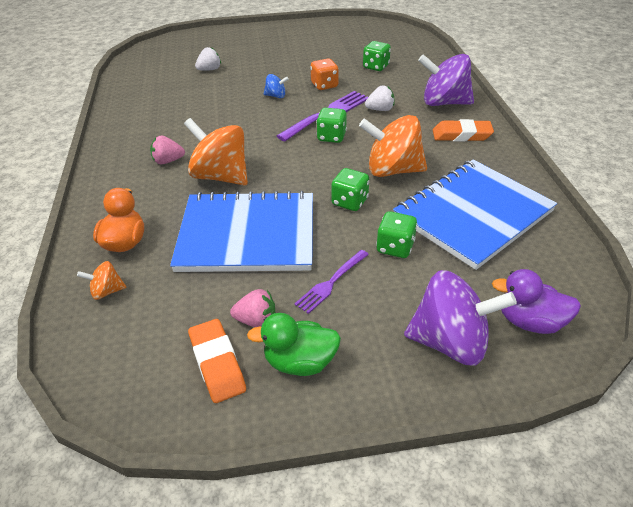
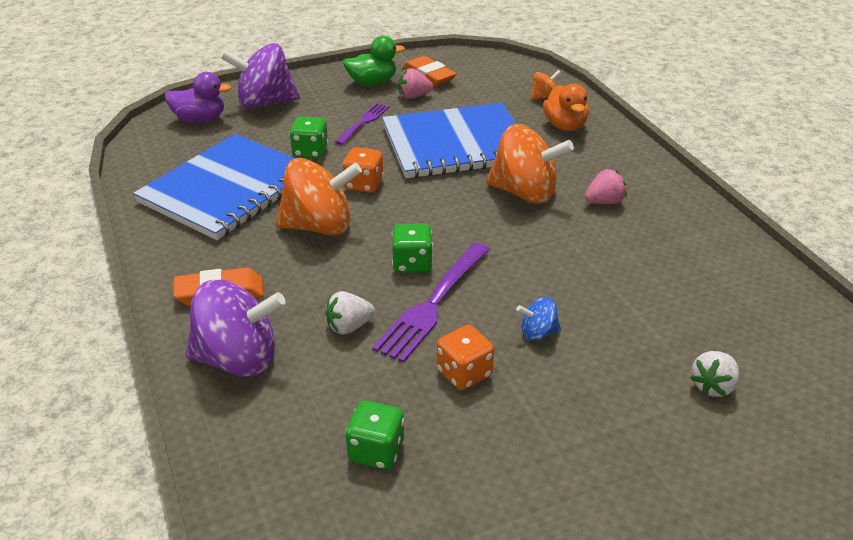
camera: 165 degrees right, 5 degrees down
(349, 202) = (364, 185): green dice -> orange dice

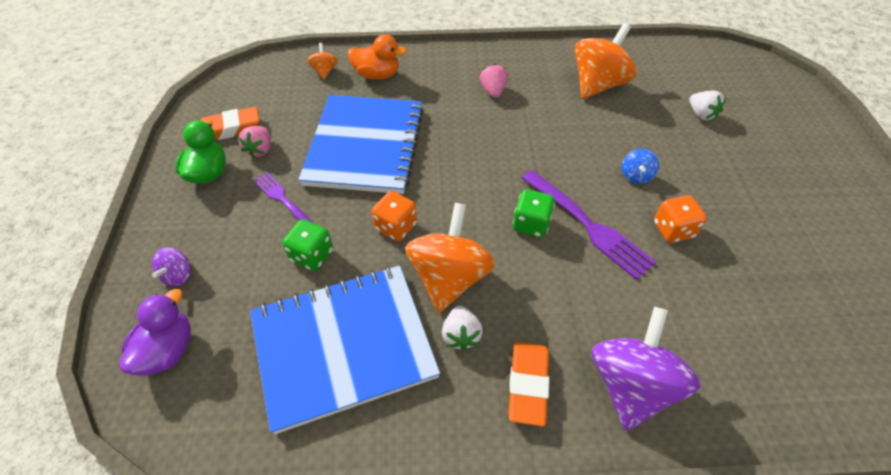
camera: 70 degrees left, 15 degrees up
(227, 189) = (343, 346): blue notebook -> blue notebook turned 75 degrees counterclockwise
(265, 103) = (178, 275): purple spinning top -> purple spinning top, size x0.46
(349, 326) = (603, 289): white strawberry -> white strawberry (461, 335)
(376, 451) = (751, 306): green dice -> none
(525, 193) = (461, 128): orange spinning top -> orange spinning top (598, 84)

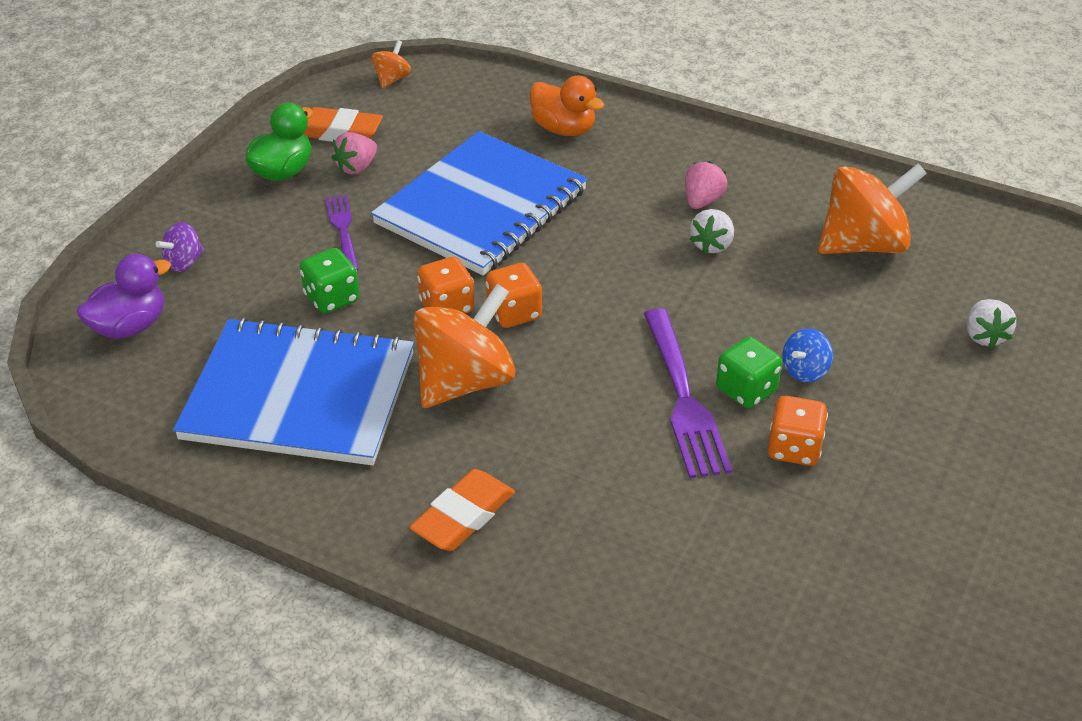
camera: 30 degrees right, 10 degrees down
(324, 71) = (500, 102): orange spinning top -> orange spinning top (392, 79)
(442, 212) = (514, 313): none -> orange dice
(461, 335) = (430, 440): white strawberry -> white strawberry (712, 245)
(531, 224) = (611, 368): green dice -> green dice (746, 390)
(631, 385) = (580, 570): purple spinning top -> none

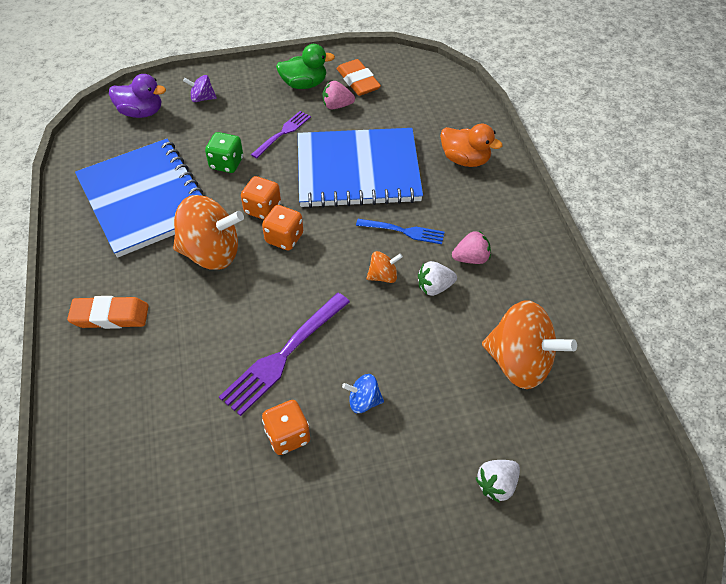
camera: 50 degrees right, 10 degrees up
(392, 79) = (425, 70): orange spinning top -> orange spinning top (383, 276)
(563, 129) = (465, 159): orange duck -> orange duck turned 60 degrees counterclockwise
(611, 224) = (403, 231): none -> blue fork
(746, 390) = (318, 381): green dice -> none

